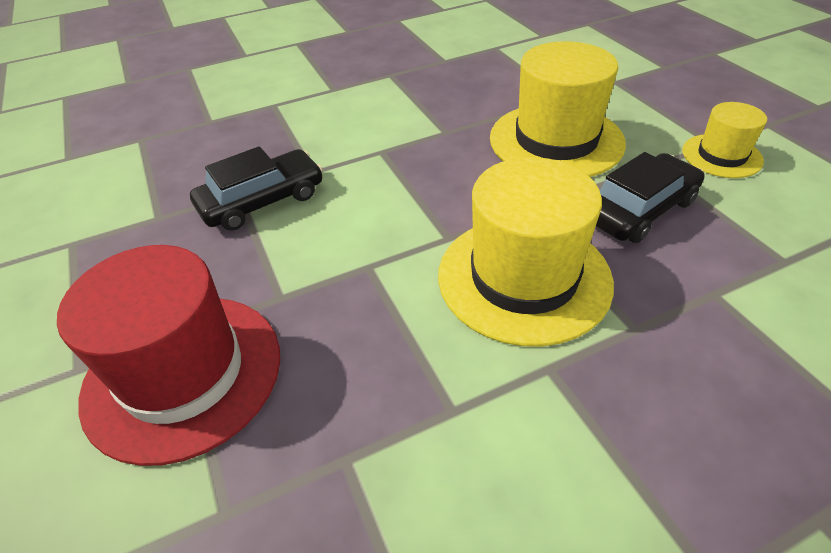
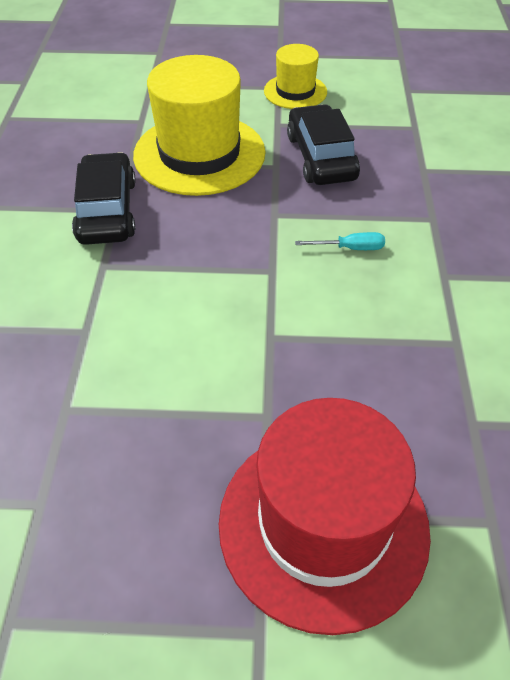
camera: 65 degrees left, 5 degrees up
(262, 201) = (99, 390): black car -> black car (107, 210)
(524, 278) = (350, 248): yellow hat -> turquoise screwdriver

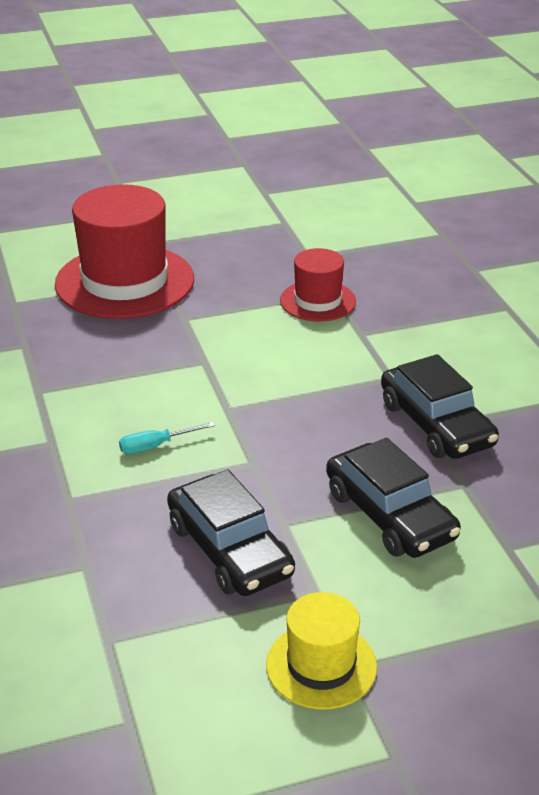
camera: 160 degrees right, 15 degrees down
(93, 398) = (318, 301): none -> red hat
(199, 154) = (390, 515): yellow hat -> black car

